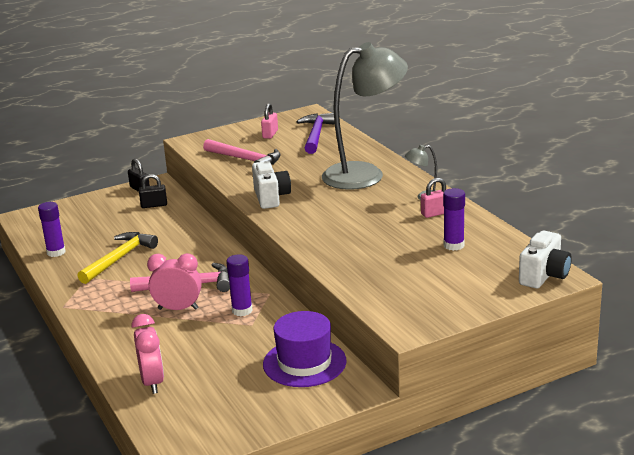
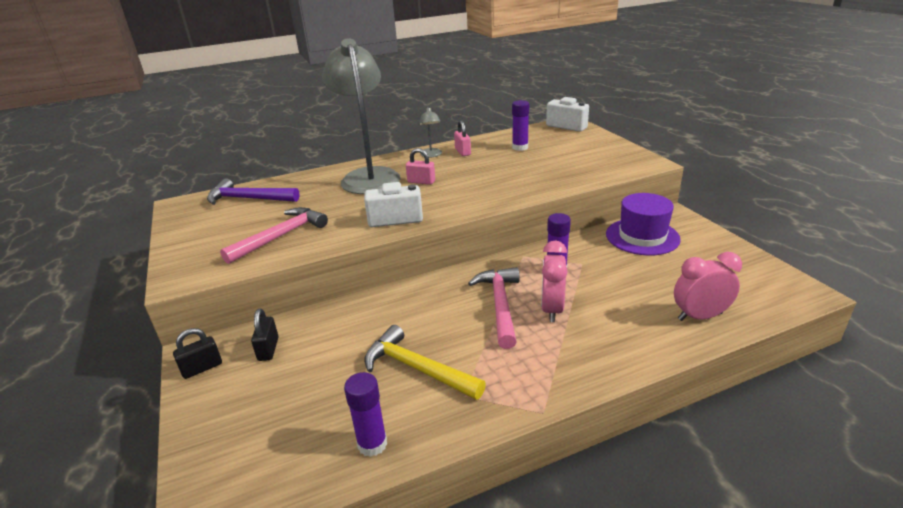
camera: 85 degrees left, 5 degrees up
(270, 134) = (218, 224): pink padlock -> pink padlock (421, 182)

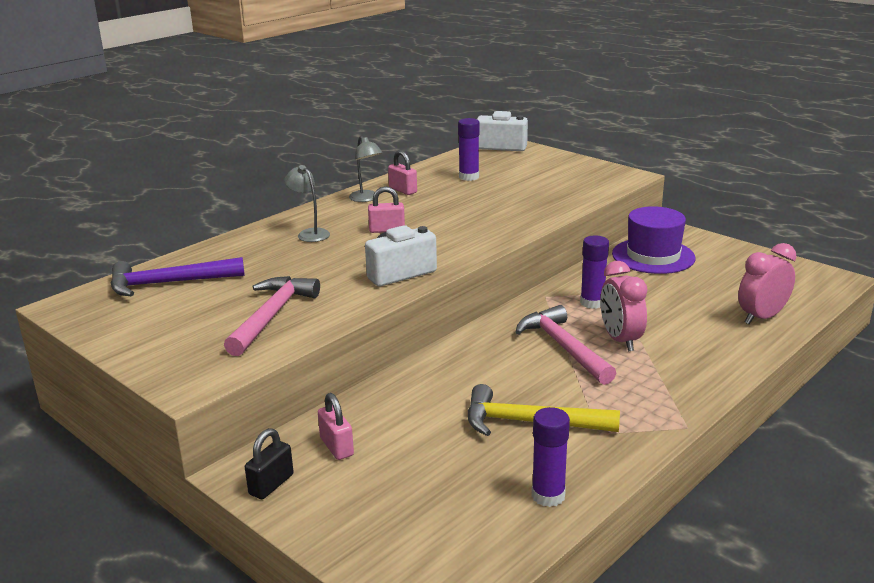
camera: 25 degrees left, 5 degrees down
(268, 349) = (336, 447): black padlock -> pink padlock
(368, 176) = (309, 233): grey lamp -> grey lamp, size x0.41

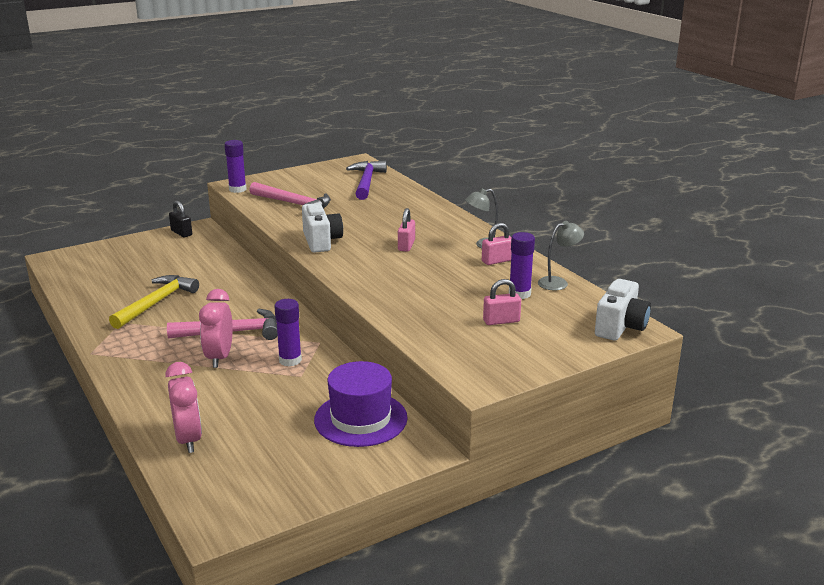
camera: 105 degrees right, 0 degrees up
(309, 233) = (419, 221): grey lamp -> grey lamp (558, 282)
(336, 447) = (196, 249): pink padlock -> pink padlock (501, 321)
(548, 495) = (87, 295): purple glue stick -> purple glue stick (237, 189)
(620, 340) = (219, 357): pink clock -> pink clock turned 90 degrees counterclockwise

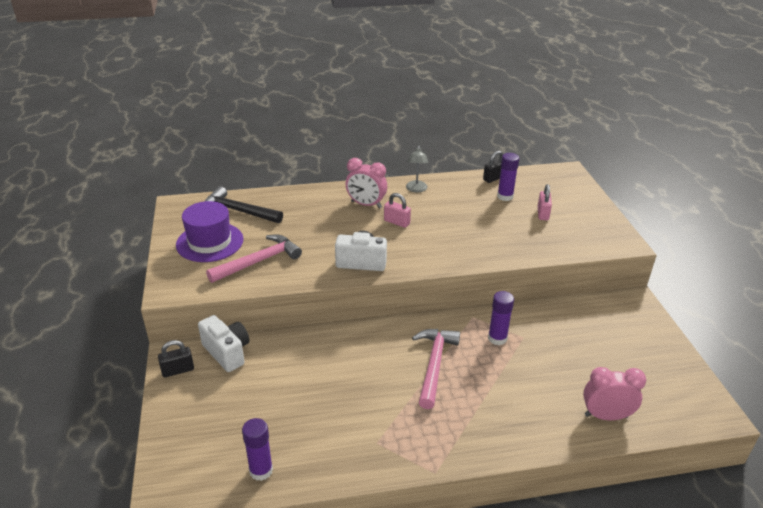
camera: 70 degrees left, 10 degrees up
(156, 303) = (346, 410): yellow hammer -> none
(219, 357) = (478, 379): pink clock -> pink clock (366, 204)
(237, 189) = (186, 290): purple glue stick -> purple glue stick (261, 470)
(360, 419) = (593, 319): purple hat -> purple hat (210, 242)
(366, 182) = (238, 211): purple hammer -> black hammer
(497, 261) = (447, 191): pink padlock -> none
(558, 282) = (494, 178): grey lamp -> black padlock
(620, 327) = (564, 176): white camera -> white camera (227, 352)

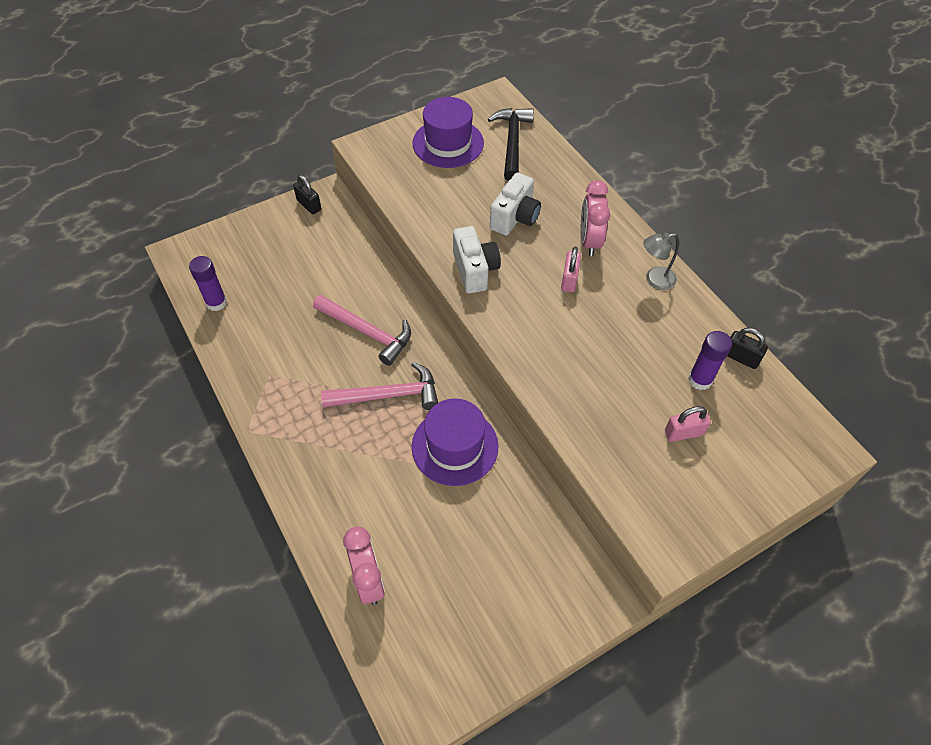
camera: 70 degrees right, 20 degrees up
(227, 352) = (343, 228): white camera -> white camera (515, 218)
(258, 261) = (435, 189): pink hammer -> pink hammer (367, 332)
(497, 338) = (455, 446): purple glue stick -> purple hat

